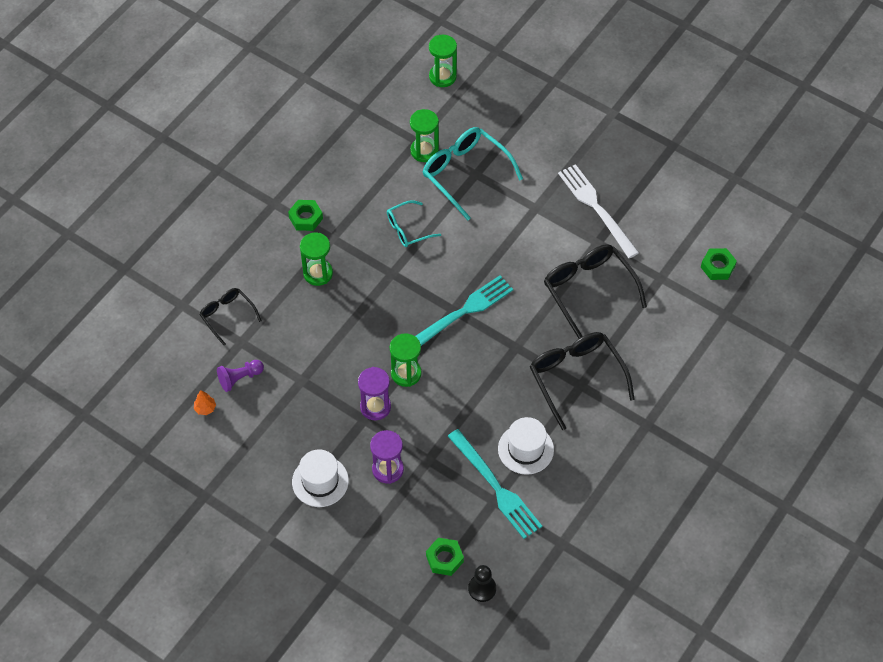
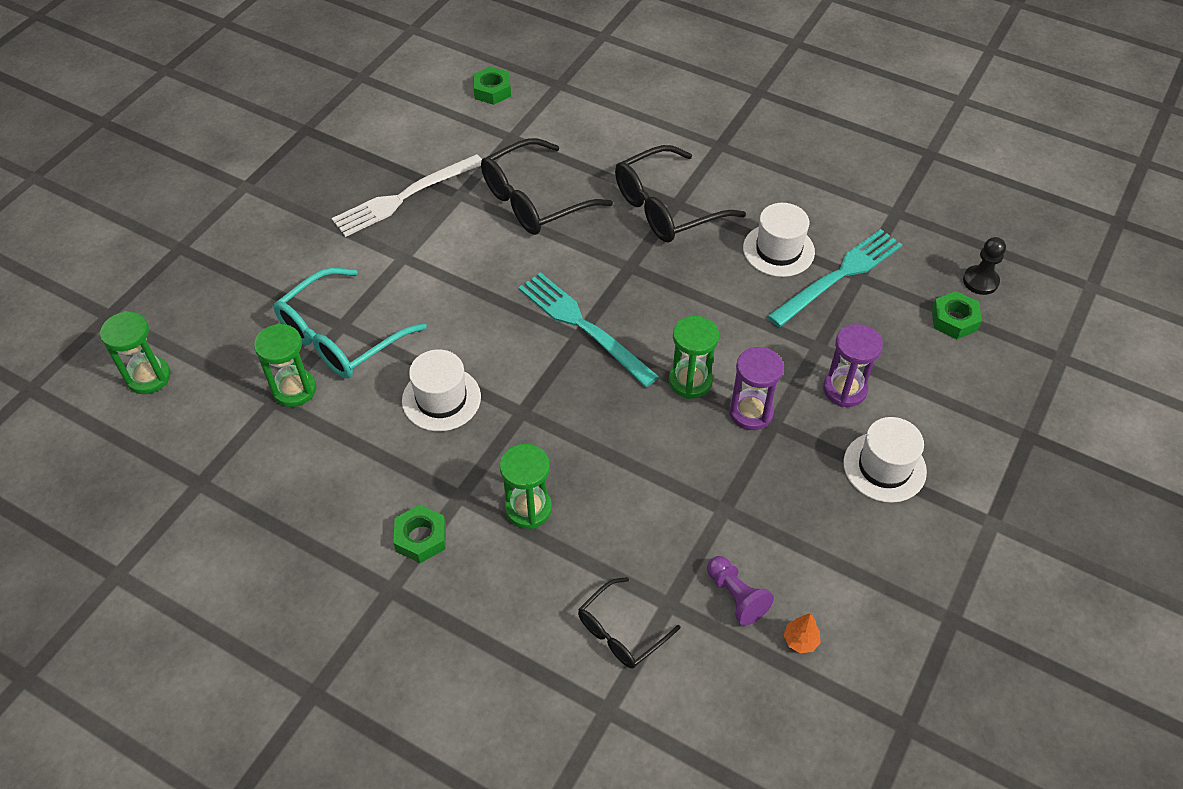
camera: 95 degrees left, 5 degrees down
(408, 229) = (441, 399): turquoise glasses -> white hat

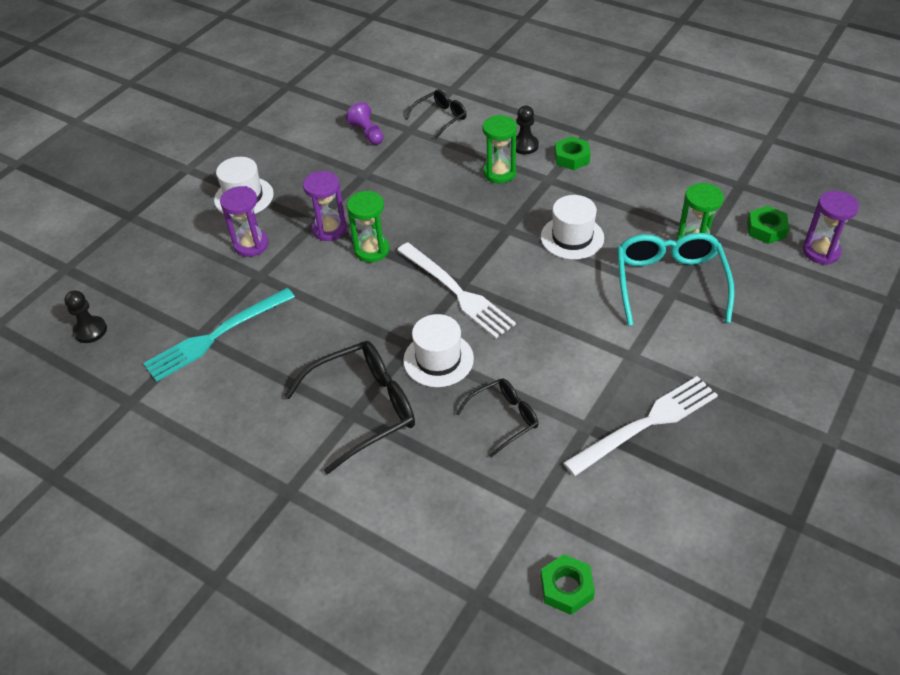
camera: 175 degrees left, 5 degrees down
(149, 377) = (821, 252): green hourglass -> purple hourglass
(340, 337) = (669, 282): turquoise glasses -> turquoise glasses turned 45 degrees counterclockwise
(488, 564) = (524, 145): none -> black pawn
(534, 200) = (504, 418): black glasses -> black glasses, size x0.58
(583, 326) = (456, 292): turquoise fork -> white fork
(778, 250) = (263, 361): white hat -> white hat (438, 359)
(800, 640) = (334, 116): orange tree -> none
(954, 320) = (134, 297): green nut -> green nut (766, 229)

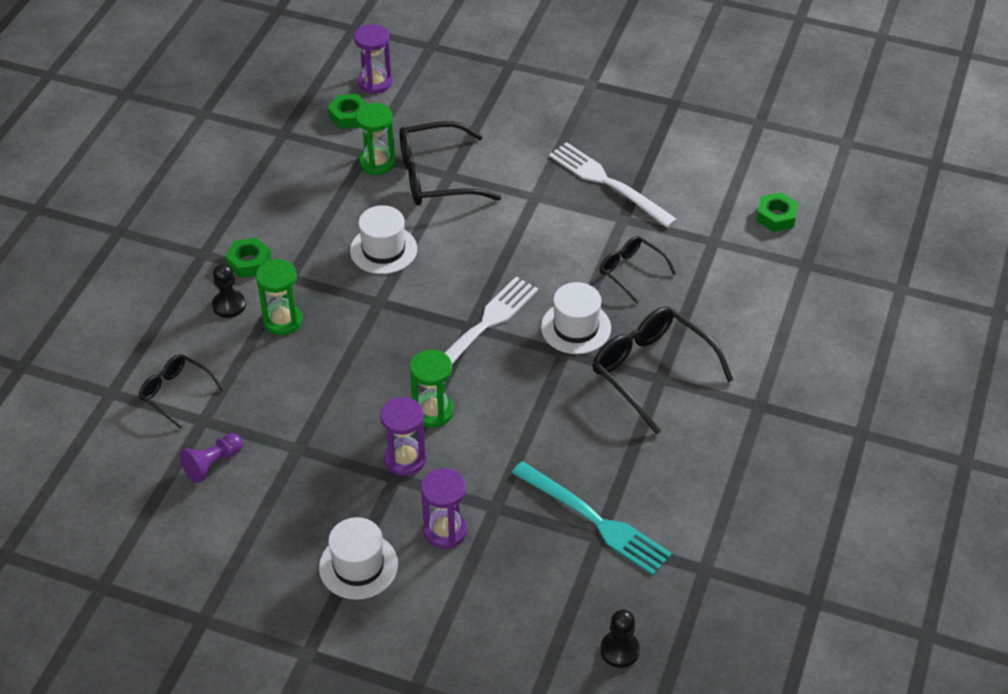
camera: 105 degrees left, 0 degrees up
(669, 282) = (435, 177): turquoise glasses -> black glasses

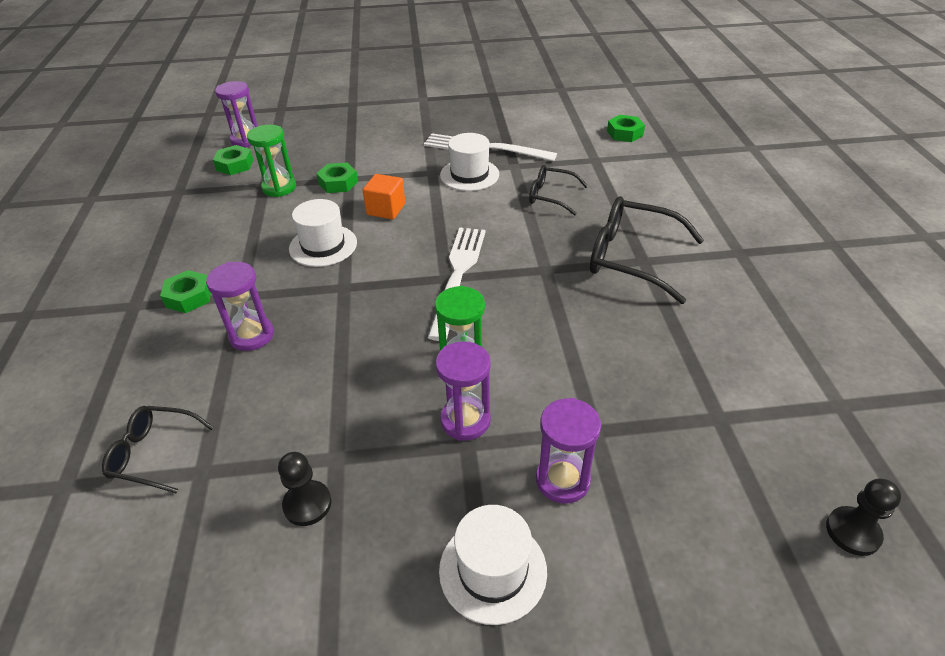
camera: 25 degrees left, 5 degrees down
(213, 464) = (237, 519): purple pawn -> none
(229, 305) = (183, 341): black pawn -> black pawn (307, 504)
(283, 321) = (252, 335): green hourglass -> purple hourglass
(435, 177) = (338, 183): black glasses -> green nut
(462, 228) = (386, 209): none -> orange cube
(576, 327) = (540, 248): white hat -> white hat (469, 175)
(594, 520) = (699, 402): turquoise fork -> none

